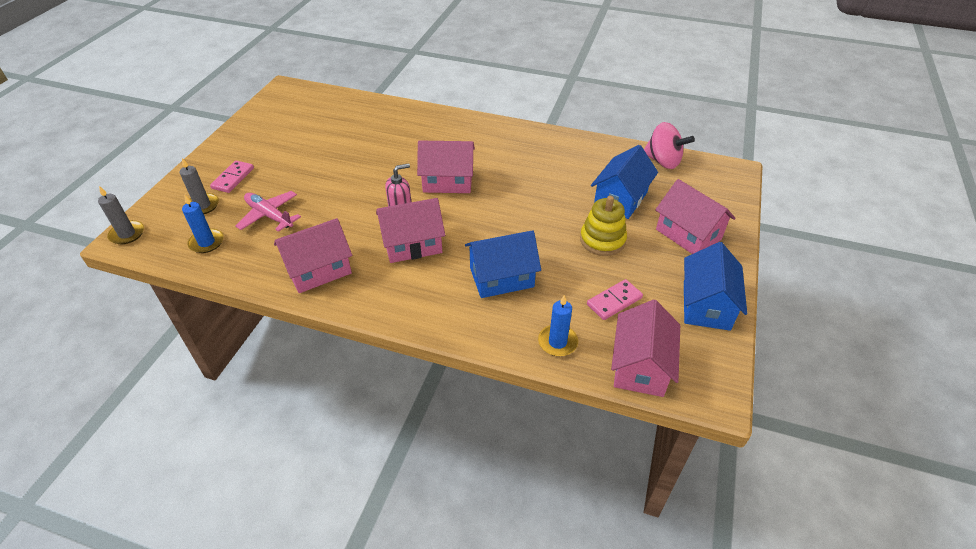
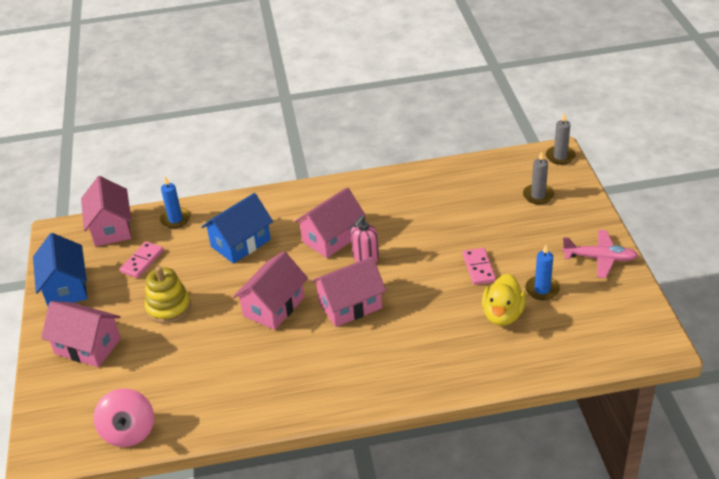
camera: 155 degrees right, 5 degrees down
(206, 242) = (493, 175): blue candle -> blue candle (542, 289)
(233, 178) = (549, 225): pink domino -> pink domino (478, 268)
(269, 216) = (473, 211): pink plane -> pink plane (600, 258)
(318, 270) = (386, 193): pink house -> pink house (273, 306)
(350, 134) = (502, 315): none -> yellow duck
(620, 199) = (164, 359): blue house -> none
(663, 161) = (129, 432): pink spinning top -> pink spinning top turned 105 degrees counterclockwise

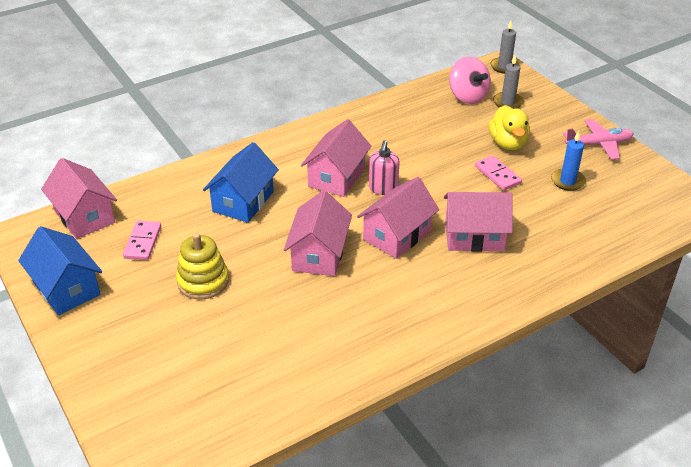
camera: 25 degrees left, 0 degrees up
(88, 346) = (132, 343): pink house -> pink house (474, 236)
(129, 432) = (239, 421): pink spinning top -> pink spinning top (467, 96)
(175, 219) = (155, 193): blue candle -> none
(502, 315) = (548, 211): yellow duck -> yellow duck (508, 143)

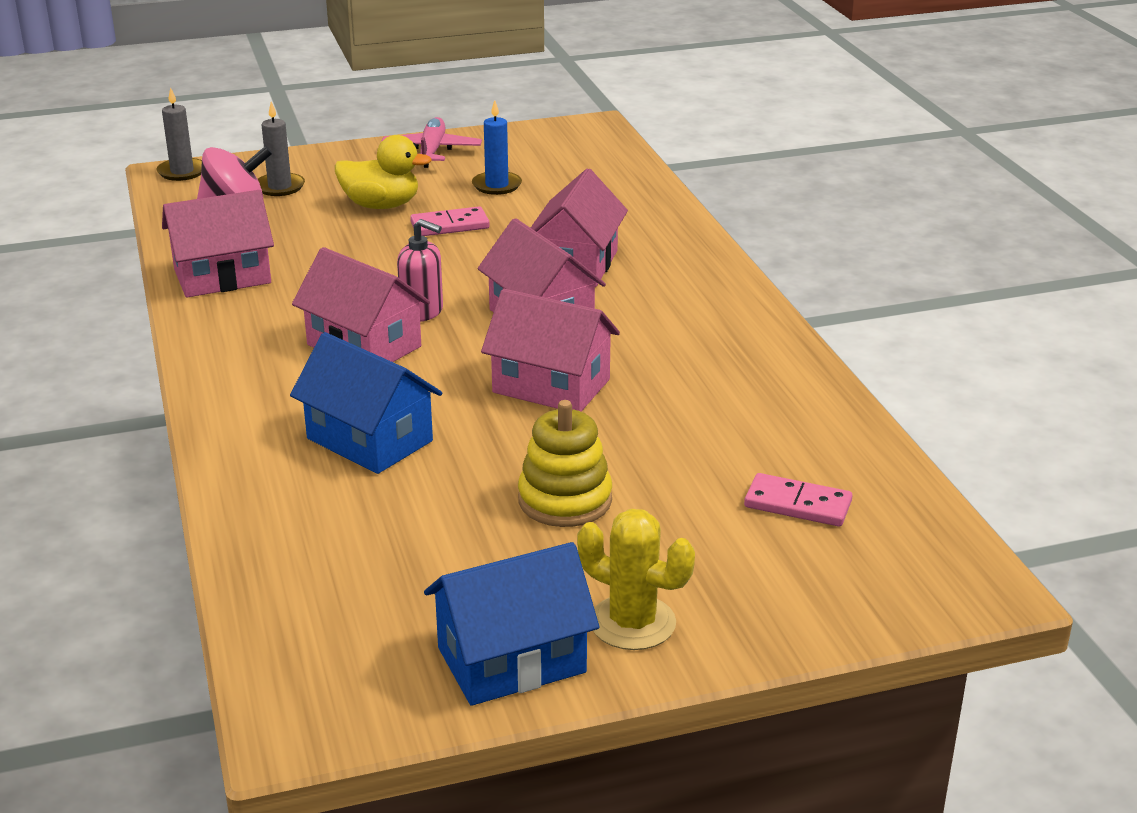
camera: 75 degrees left, 10 degrees down
(84, 216) = (292, 630): pink house -> pink house (222, 276)
(98, 325) = (632, 623): none -> yellow cactus
(142, 242) = (421, 559): pink domino -> pink domino (797, 504)

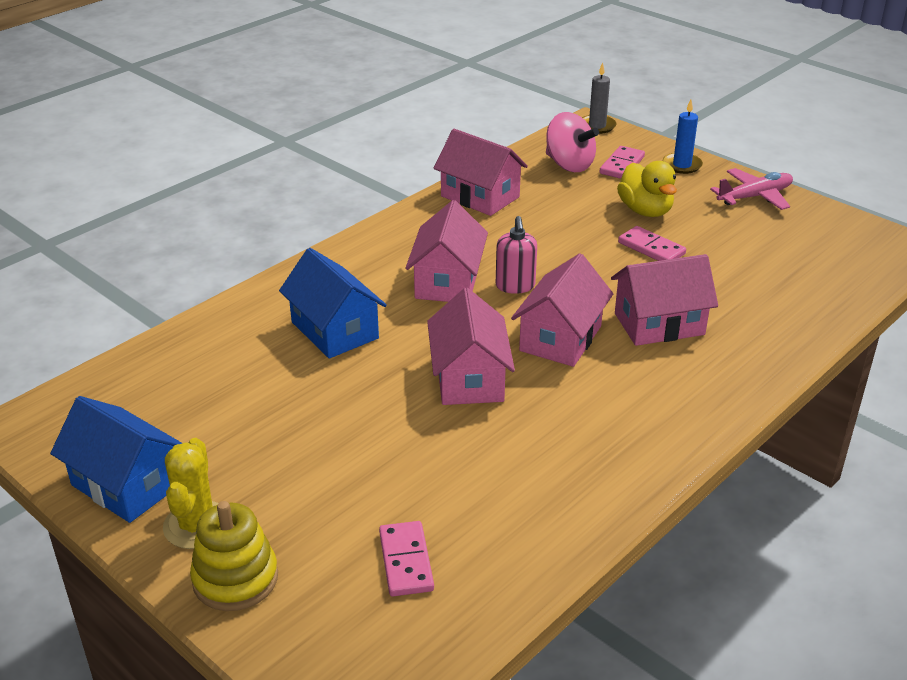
camera: 60 degrees right, 5 degrees up
(280, 187) = (621, 165): grey candle -> pink domino
(369, 440) = (334, 330): blue house -> blue house turned 45 degrees counterclockwise
(497, 185) = (739, 243): blue candle -> blue candle (682, 165)
(565, 500) = (325, 440): yellow stacking toy -> yellow stacking toy (235, 578)

